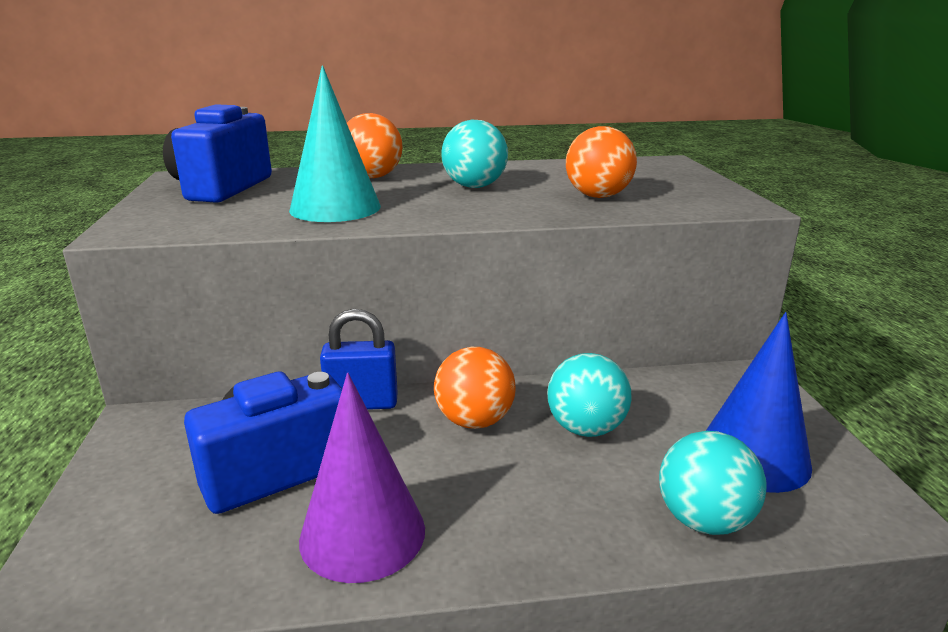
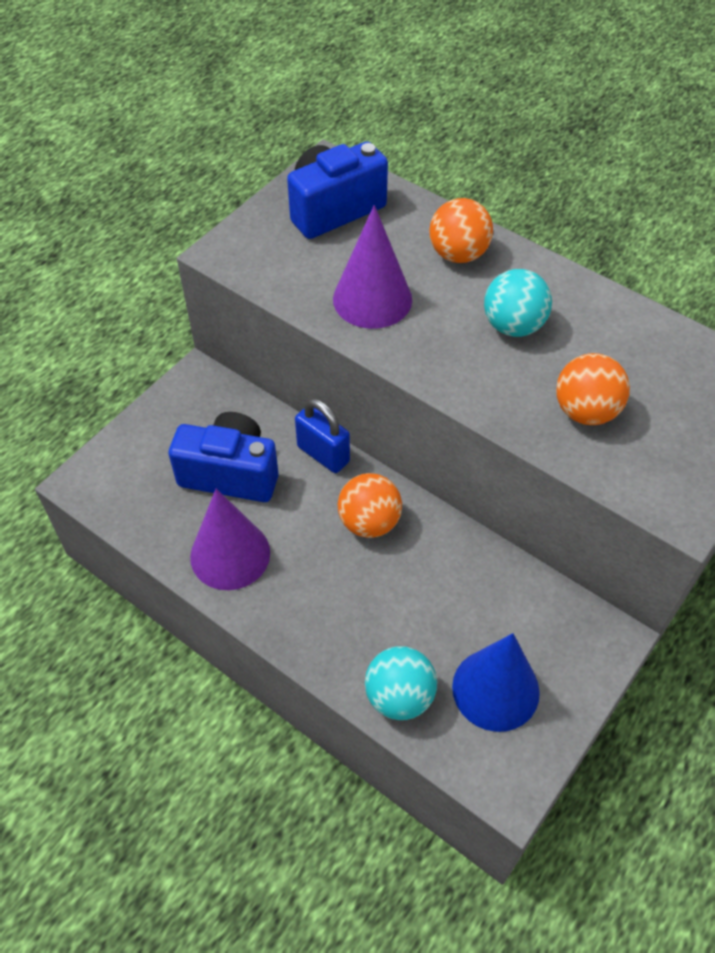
camera: 45 degrees right, 30 degrees up
(335, 208) = (372, 299): turquoise cone -> purple cone
(586, 429) = (426, 583): turquoise ball -> none

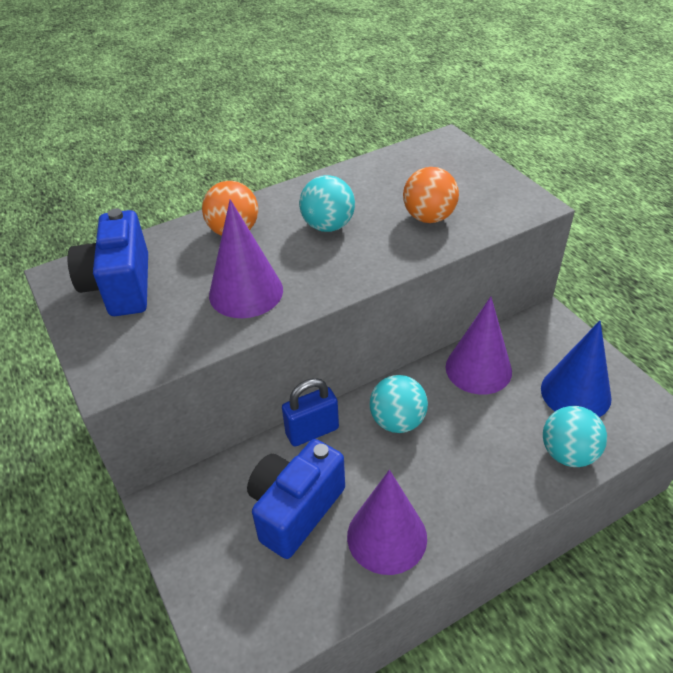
camera: 65 degrees left, 10 degrees down
(369, 522) = (397, 421): orange ball -> turquoise ball
(482, 578) = (478, 369): none -> purple cone

